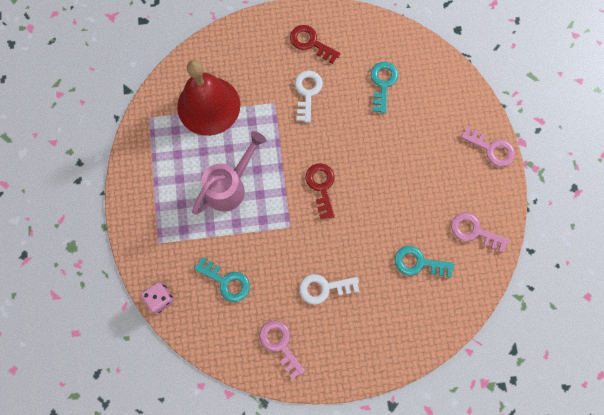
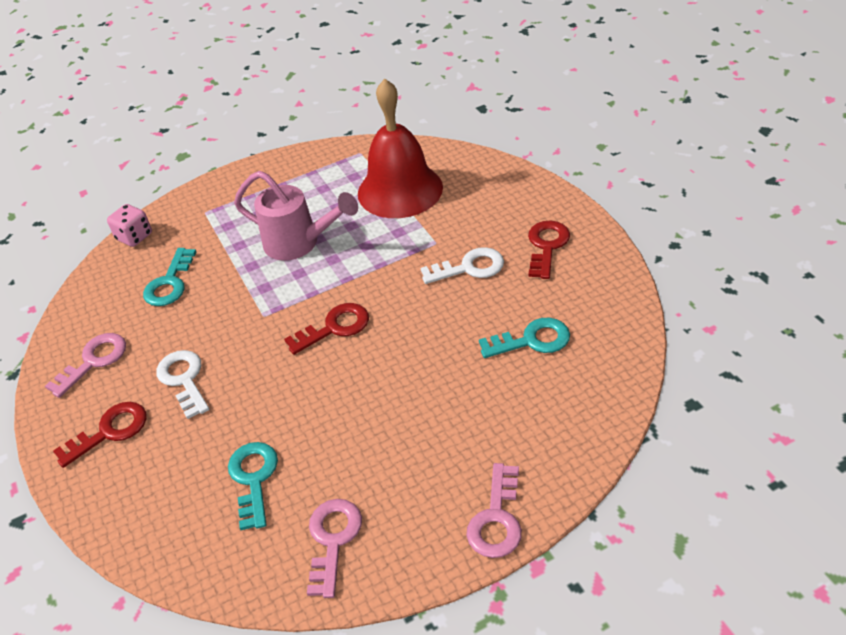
camera: 75 degrees right, 30 degrees down
(347, 341) = (109, 431): none -> red key

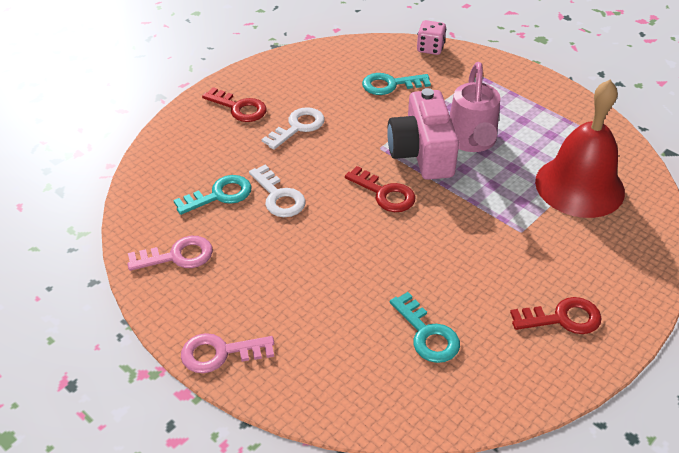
camera: 65 degrees right, 0 degrees up
(94, 361) = (298, 76): pink key -> none
(292, 284) = (422, 153): none -> pink camera
(469, 268) = (500, 264): white key -> white key (279, 196)

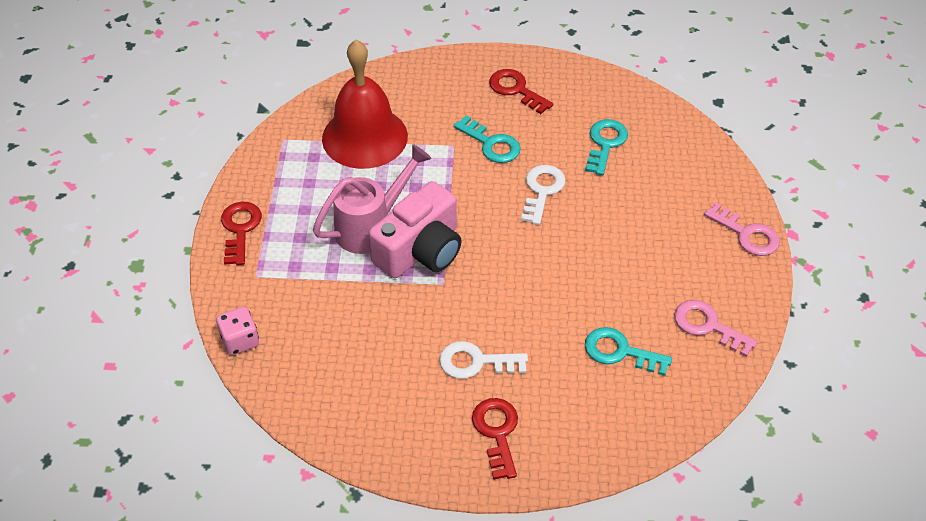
camera: 130 degrees left, 5 degrees up
(279, 196) = (576, 310): white key -> white key (542, 191)
(384, 193) = (497, 244): red key -> red key (240, 229)
(390, 85) = (338, 334): turquoise key -> turquoise key (491, 144)

